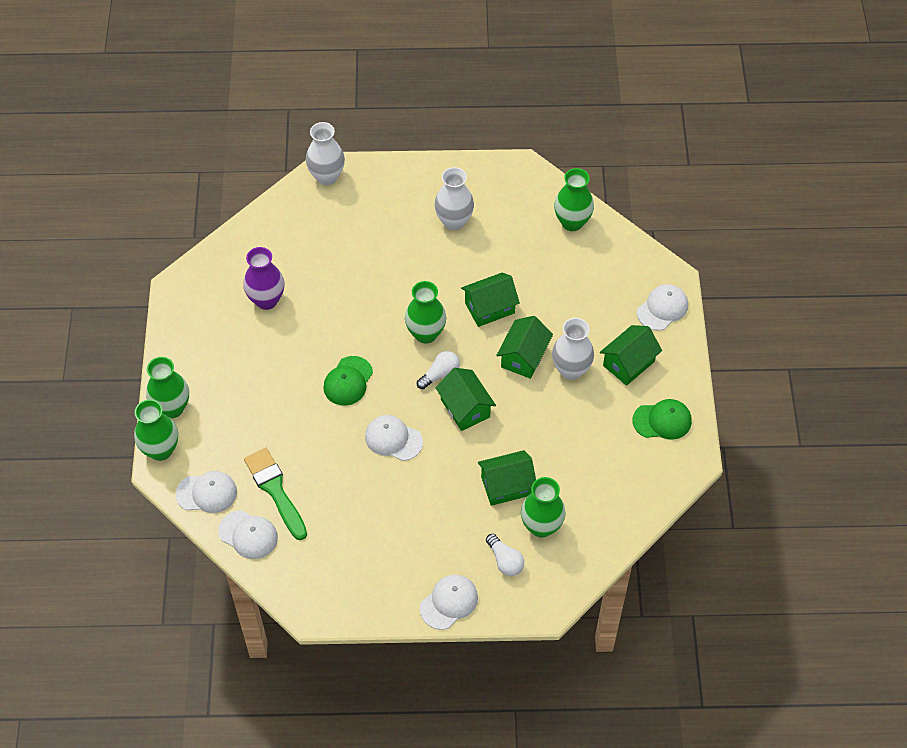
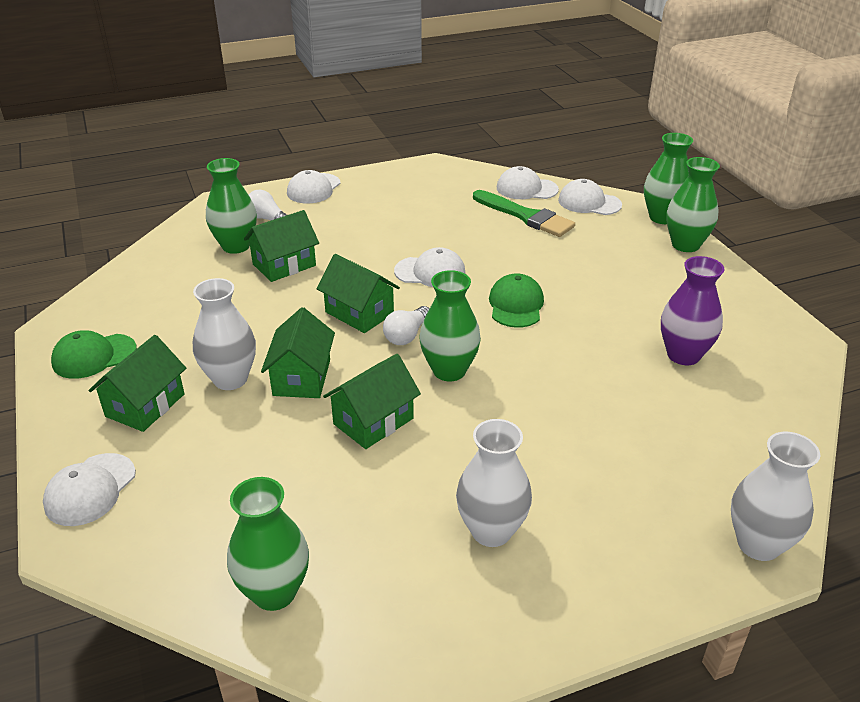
camera: 160 degrees right, 20 degrees down
(207, 493) = (589, 202): white cap -> white cap turned 45 degrees clockwise

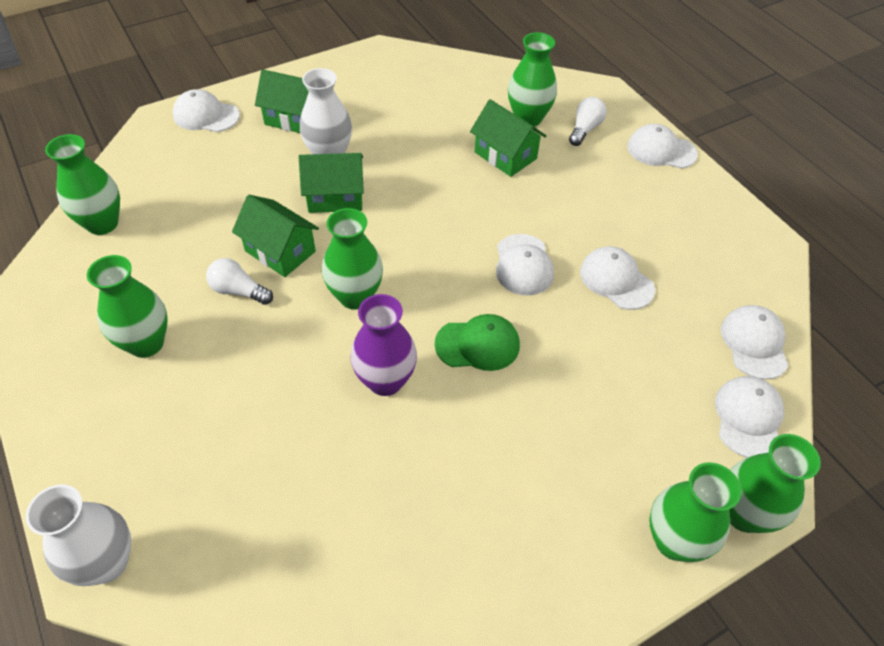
camera: 80 degrees right, 15 degrees up
(94, 356) = (350, 79): green cap -> none
(359, 313) = (437, 220): green house -> none
(407, 335) = (407, 259): white light bulb -> white light bulb (238, 291)
(457, 231) = (616, 280): none -> white cap
(491, 531) = (146, 343): white vase -> green vase
(526, 216) = (679, 345): green brush -> none
(683, 355) = (408, 516): purple vase -> purple vase (385, 381)

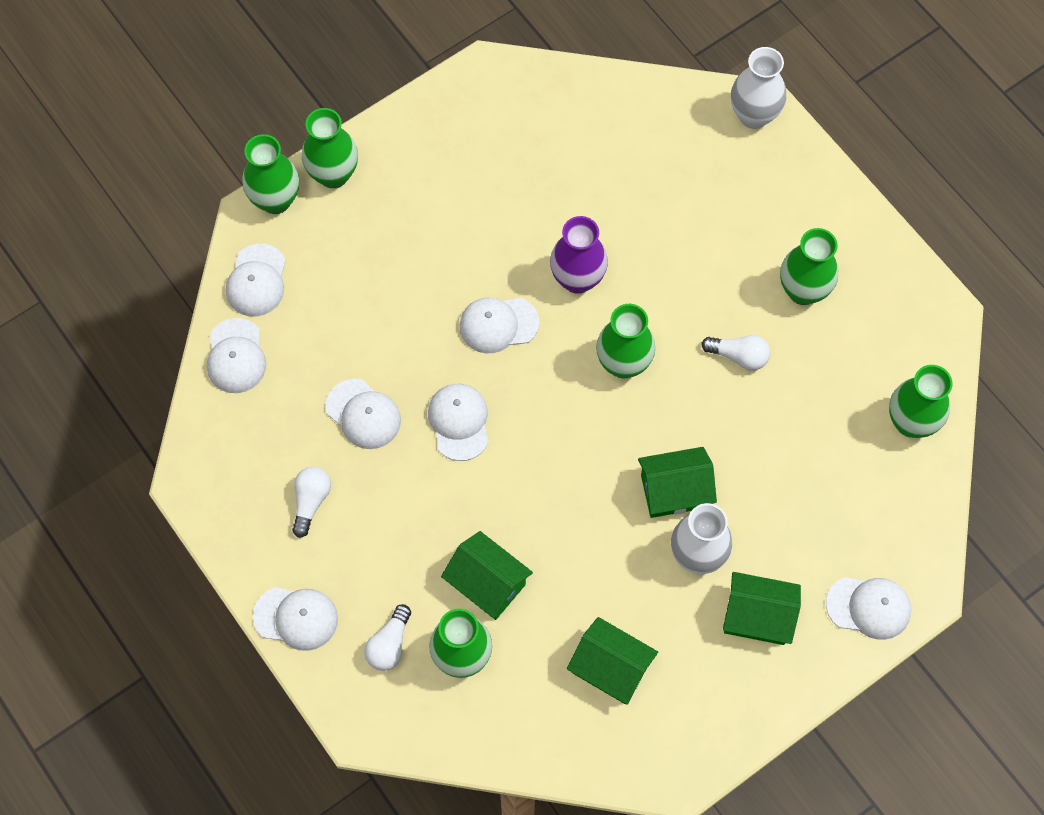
camera: 175 degrees right, 15 degrees up
(280, 251) = (713, 409): green house -> green house (611, 668)
(478, 344) = (498, 324): green cap -> white cap
(659, 220) = (311, 502): none -> white light bulb

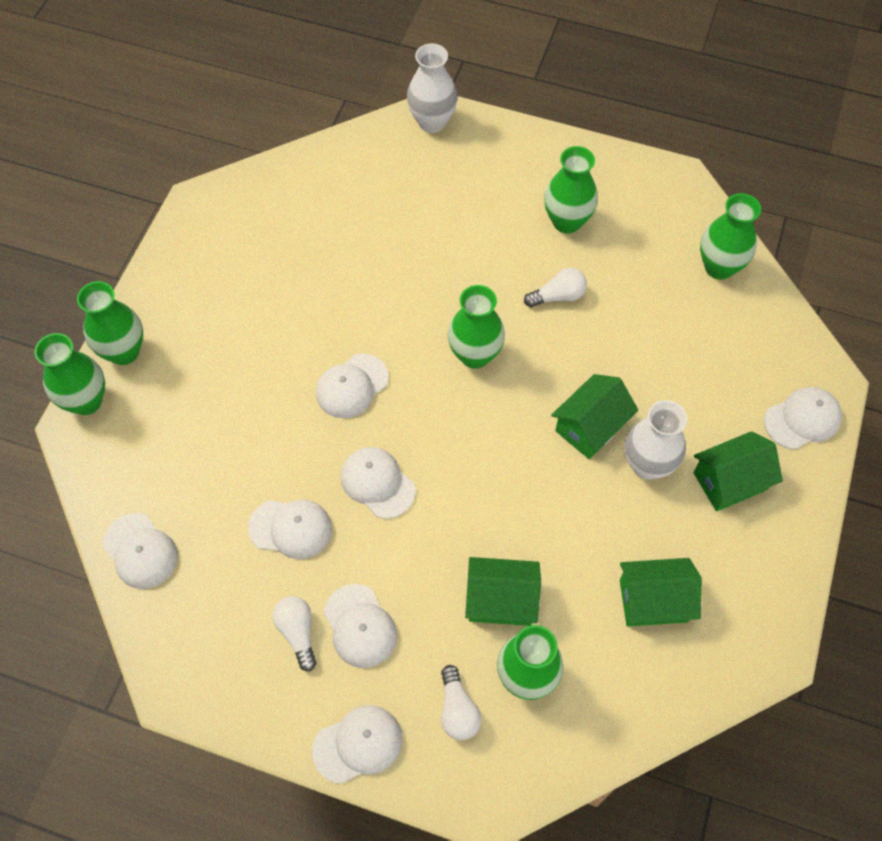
camera: 35 degrees left, 5 degrees down
(256, 281) = (115, 476): white cap -> white cap (360, 626)
(577, 279) = (389, 314): purple vase -> none

